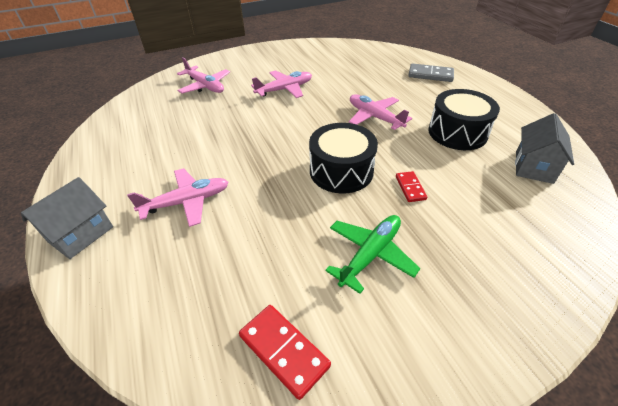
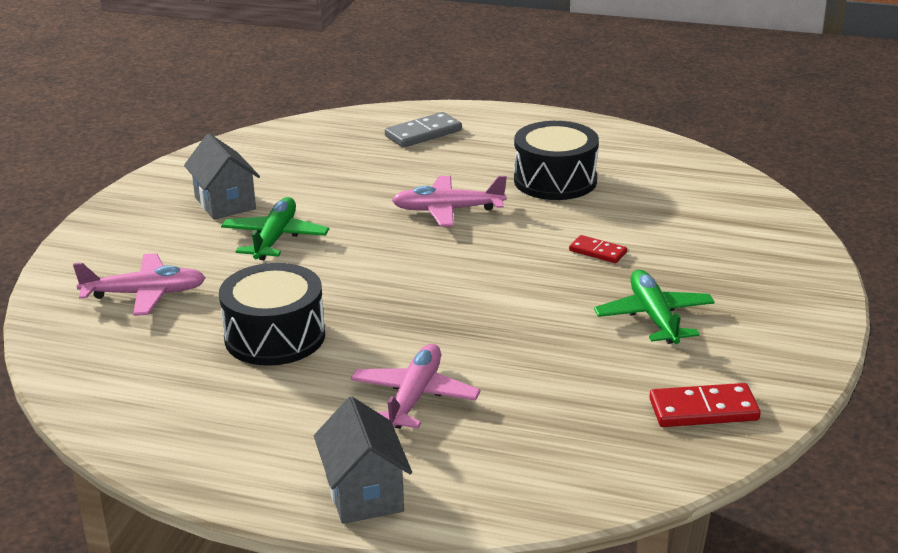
camera: 50 degrees left, 15 degrees down
(284, 89) = (275, 238): pink plane -> green plane
(341, 171) = (512, 276): black drum -> black drum (275, 337)
(533, 167) = (663, 175): grey house -> grey house (225, 203)

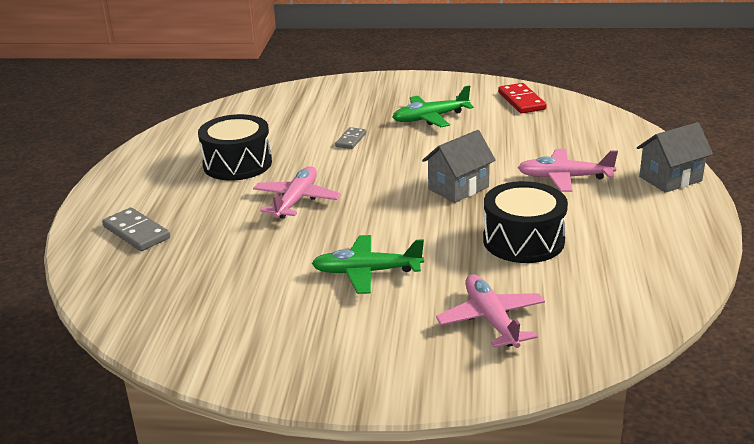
camera: 100 degrees left, 0 degrees up
(225, 203) = (300, 316): grey house -> grey house (458, 188)
(447, 210) = (296, 200): pink plane -> pink plane turned 150 degrees counterclockwise
(597, 252) = (351, 140): red domino -> grey domino

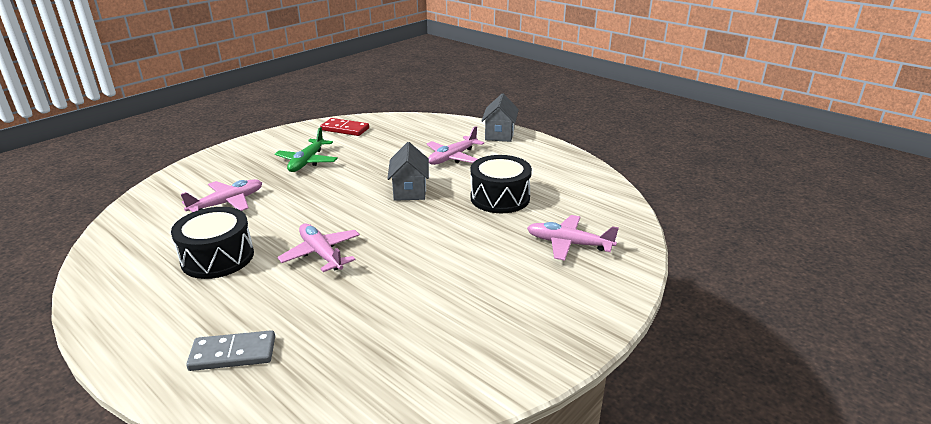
camera: 55 degrees left, 0 degrees up
(314, 125) = (227, 203): none -> pink plane
(351, 140) = (278, 199): grey domino -> none
(366, 272) = (459, 264): green plane -> none

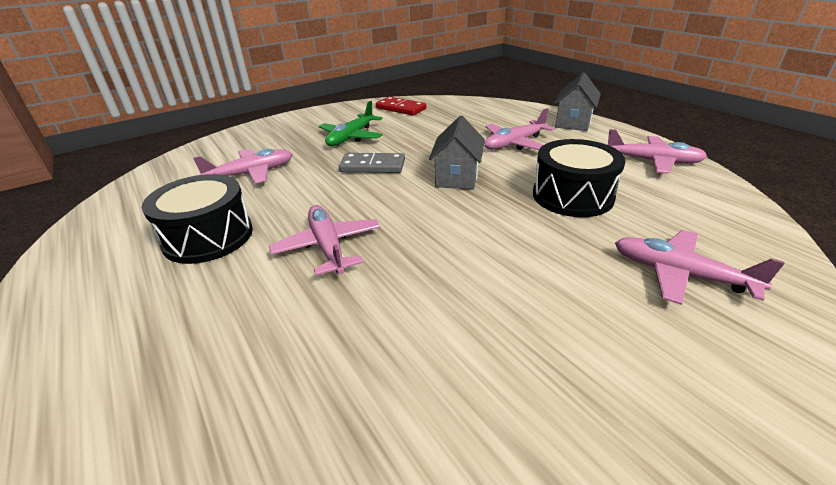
camera: 15 degrees right, 5 degrees up
(233, 353) = (149, 390): grey domino -> grey domino (372, 166)
(559, 165) = (653, 161): none -> pink plane

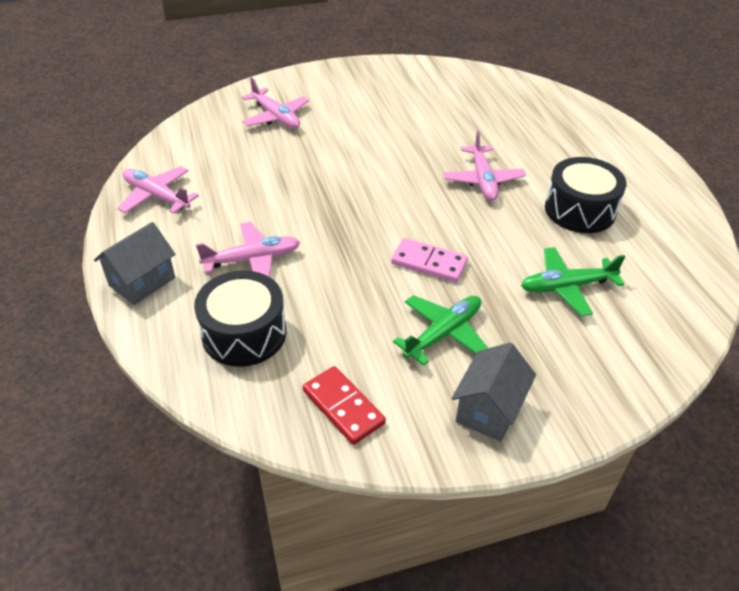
camera: 165 degrees left, 10 degrees up
(251, 173) = (566, 287): pink plane -> green plane
(372, 166) = (429, 263): grey domino -> pink domino
(457, 177) = (351, 223): grey house -> grey house (488, 410)
(572, 196) = (272, 179): black drum -> black drum (244, 333)

